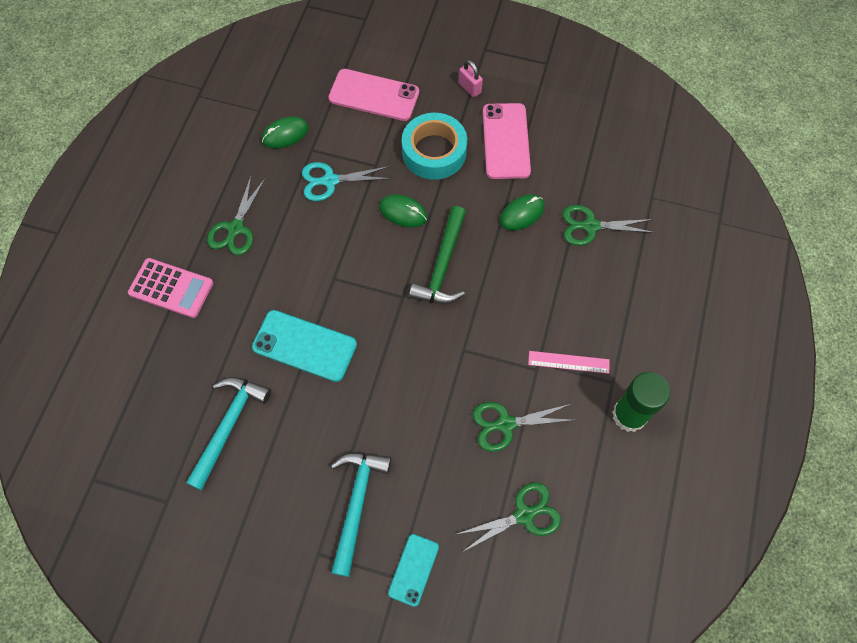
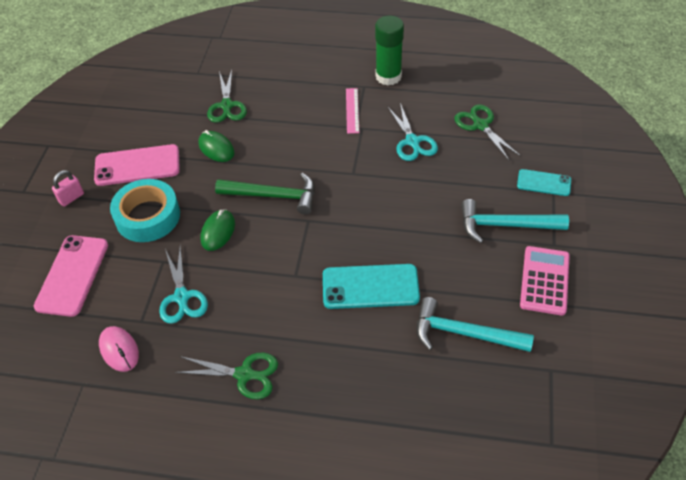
camera: 95 degrees left, 15 degrees down
(171, 288) = (324, 423): pink calculator -> pink calculator (544, 281)
(285, 134) = (119, 350): green mouse -> pink mouse
(304, 346) = (370, 287): turquoise phone -> turquoise phone turned 75 degrees clockwise
(506, 424) = (412, 141): green scissors -> turquoise scissors

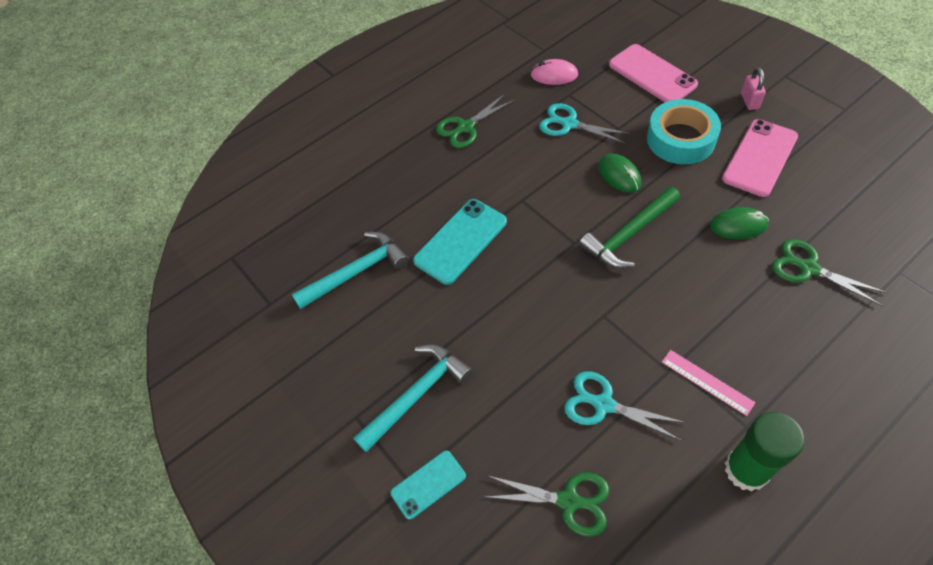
camera: 135 degrees right, 5 degrees up
(544, 281) = (334, 372): pink calculator -> none

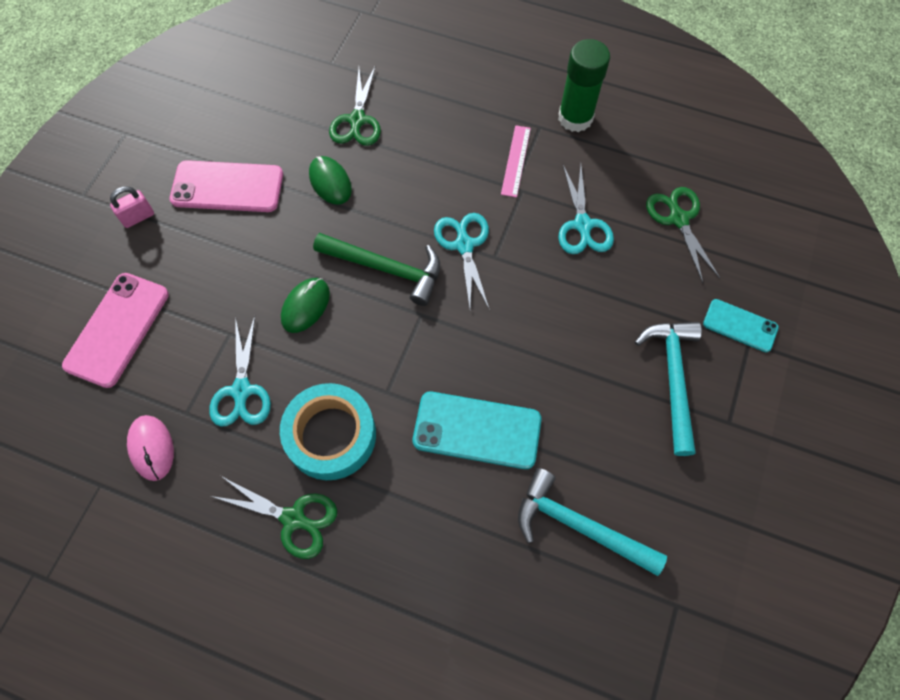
camera: 125 degrees left, 10 degrees up
(416, 395) = (672, 379): turquoise hammer -> turquoise hammer turned 75 degrees clockwise
(626, 298) = (464, 245): none -> turquoise scissors
(681, 139) = (224, 265): turquoise tape -> turquoise tape (331, 435)

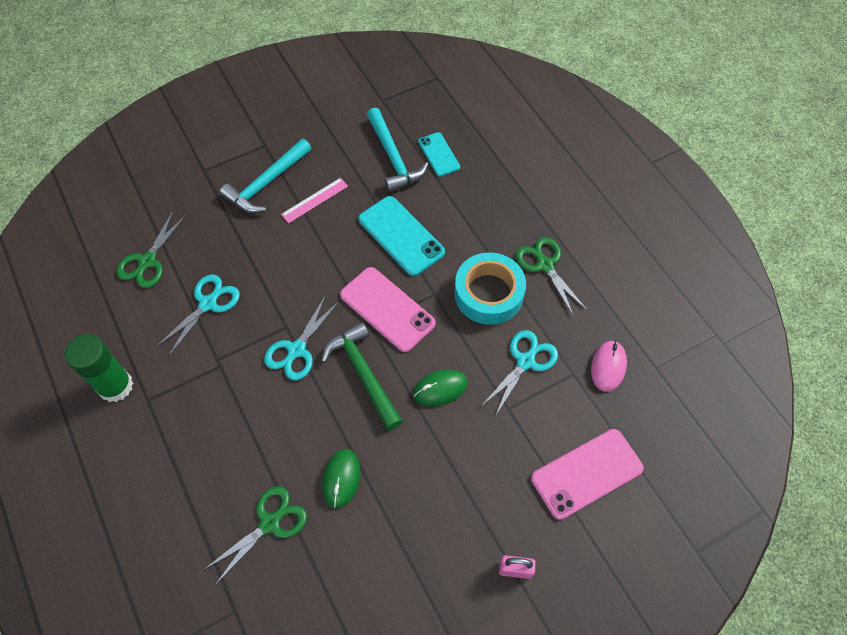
camera: 140 degrees left, 5 degrees down
(227, 187) = (424, 541): pink phone -> pink phone (387, 309)
(516, 161) = (195, 385): pink ruler -> pink ruler (315, 200)
(740, 325) = (196, 181): turquoise phone -> turquoise phone (439, 154)

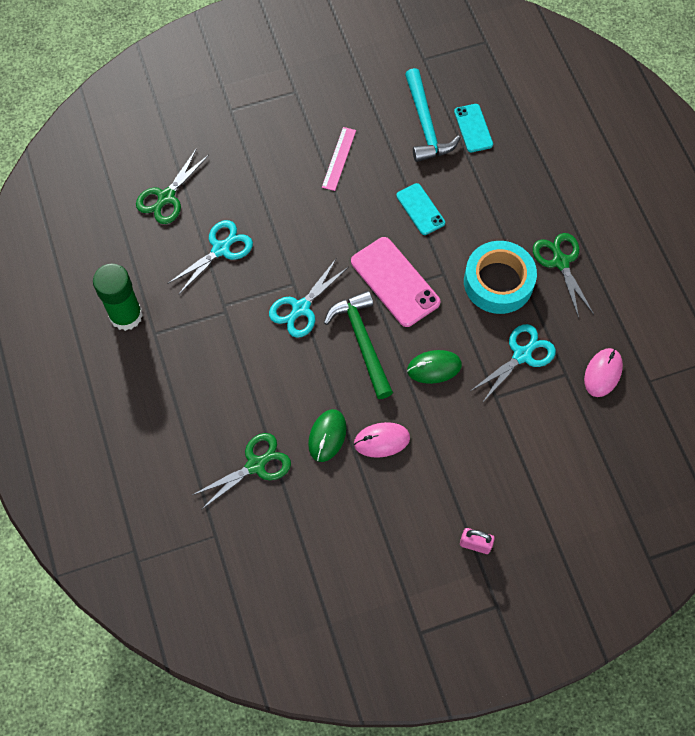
camera: 10 degrees right, 5 degrees up
(266, 183) = (292, 133): turquoise hammer -> none
(315, 200) = (339, 158): pink ruler -> pink ruler turned 45 degrees counterclockwise
(399, 474) = (381, 440): none -> pink mouse
(401, 236) = (420, 209): turquoise phone -> turquoise phone, size x0.60
(587, 473) = (560, 470): pink phone -> none

